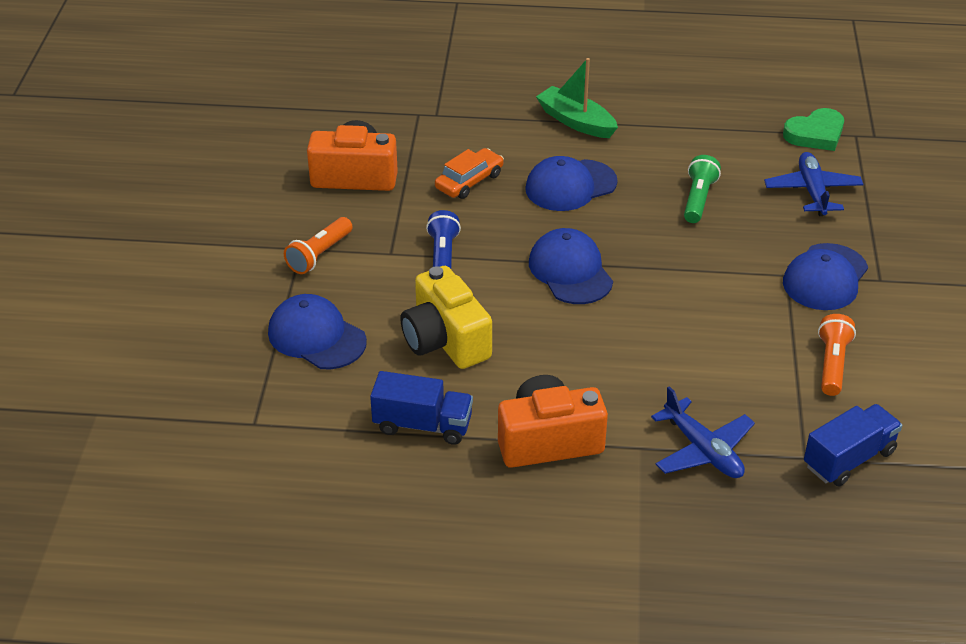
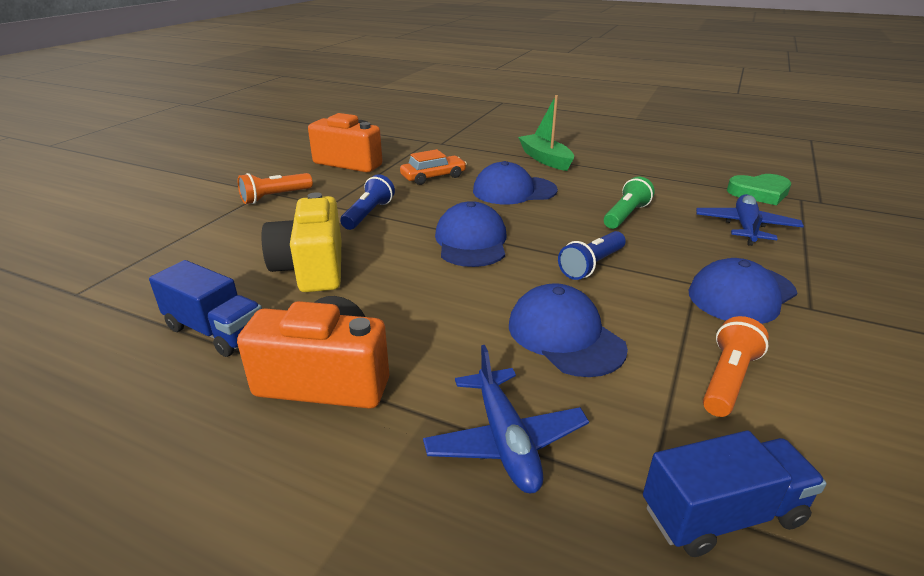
camera: 20 degrees right, 10 degrees down
(316, 337) = (209, 244): blue cap -> blue cap (565, 336)
(693, 275) = (591, 265): none -> blue flashlight

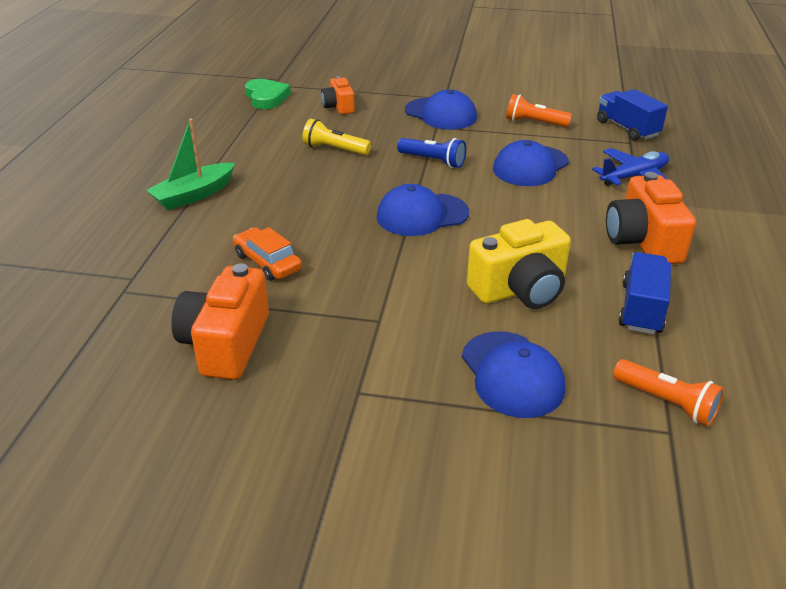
camera: 105 degrees left, 5 degrees up
(275, 197) = (373, 376): orange flashlight -> orange flashlight (667, 402)
(368, 214) = (391, 285): blue flashlight -> none
(514, 191) = (296, 205): blue cap -> blue cap (512, 374)
(625, 215) = (334, 149): green flashlight -> yellow flashlight
(745, 227) = (338, 107): blue plane -> orange camera

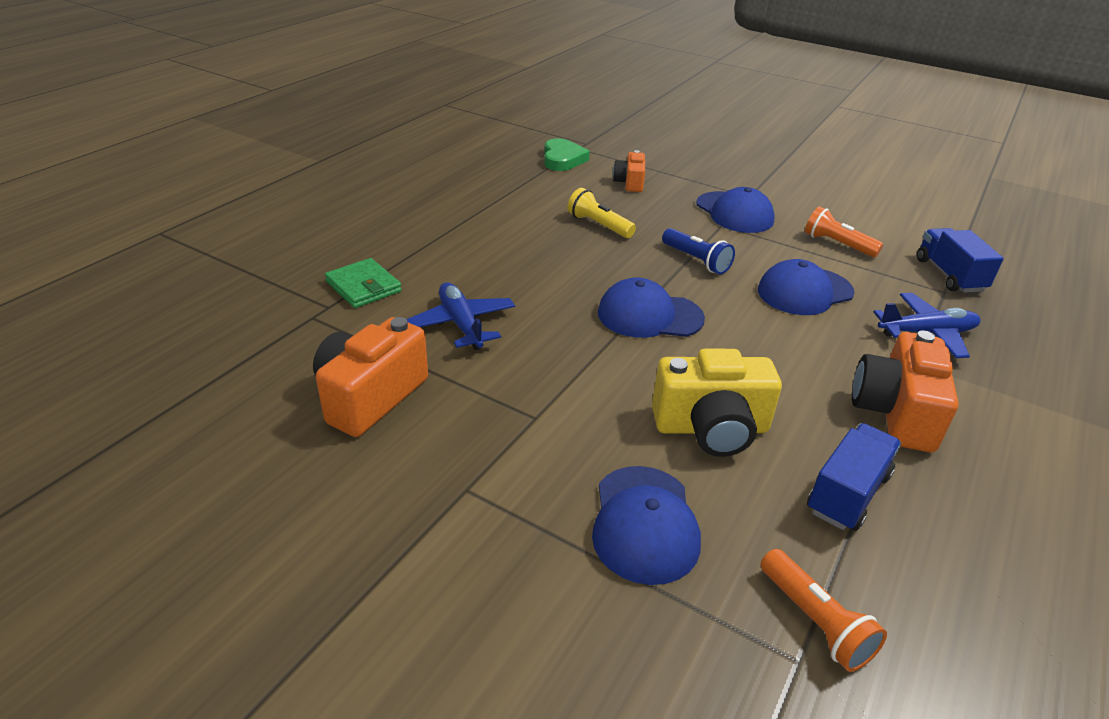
camera: 20 degrees right, 0 degrees up
(155, 252) = (363, 287): none -> green wallet
(194, 195) = (434, 239): green boat -> none
(267, 262) = (461, 324): orange car -> blue plane

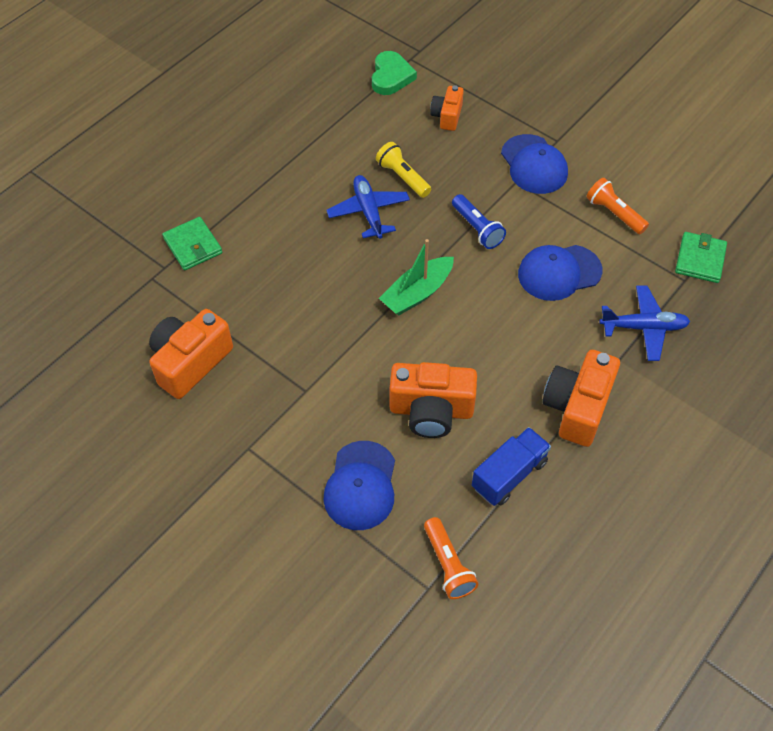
camera: 10 degrees right, 20 degrees up
(461, 324) = (265, 293): blue plane -> blue plane (368, 212)
(649, 315) = (417, 293): blue cap -> green boat
(711, 428) = (431, 410): yellow camera -> orange camera
(949, 275) = (700, 259): blue truck -> green wallet

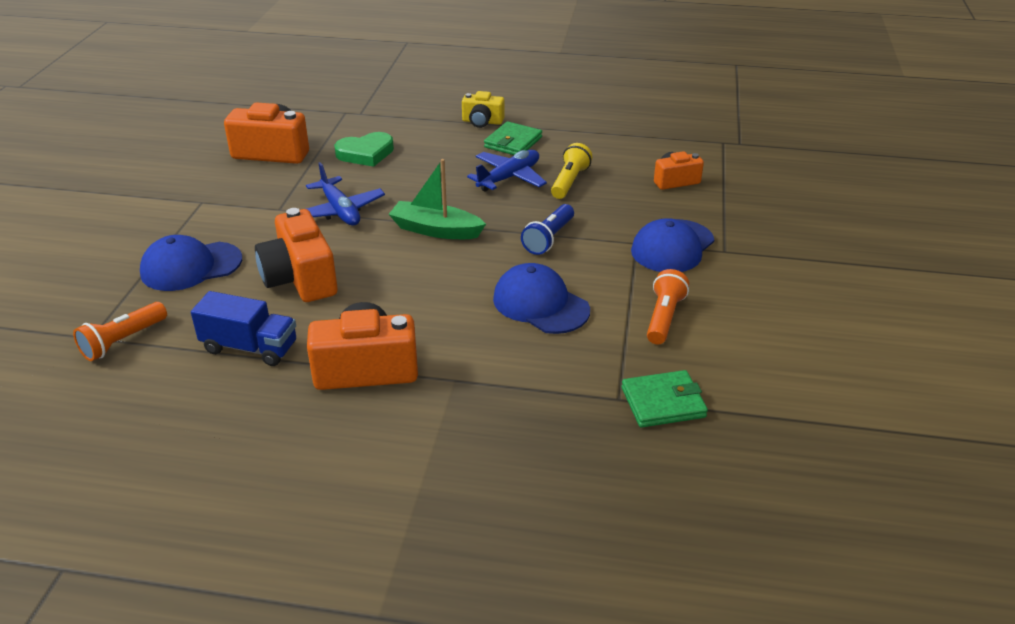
camera: 60 degrees right, 20 degrees down
(193, 246) = (393, 117): green wallet -> green wallet (513, 142)
(256, 187) = (482, 122): none -> yellow camera
(391, 76) = (687, 140): green heart -> green heart (365, 153)
(643, 327) = (516, 385): blue plane -> blue plane (340, 211)

